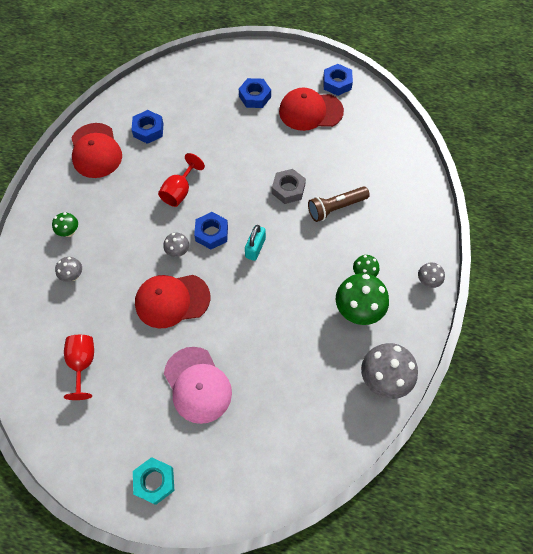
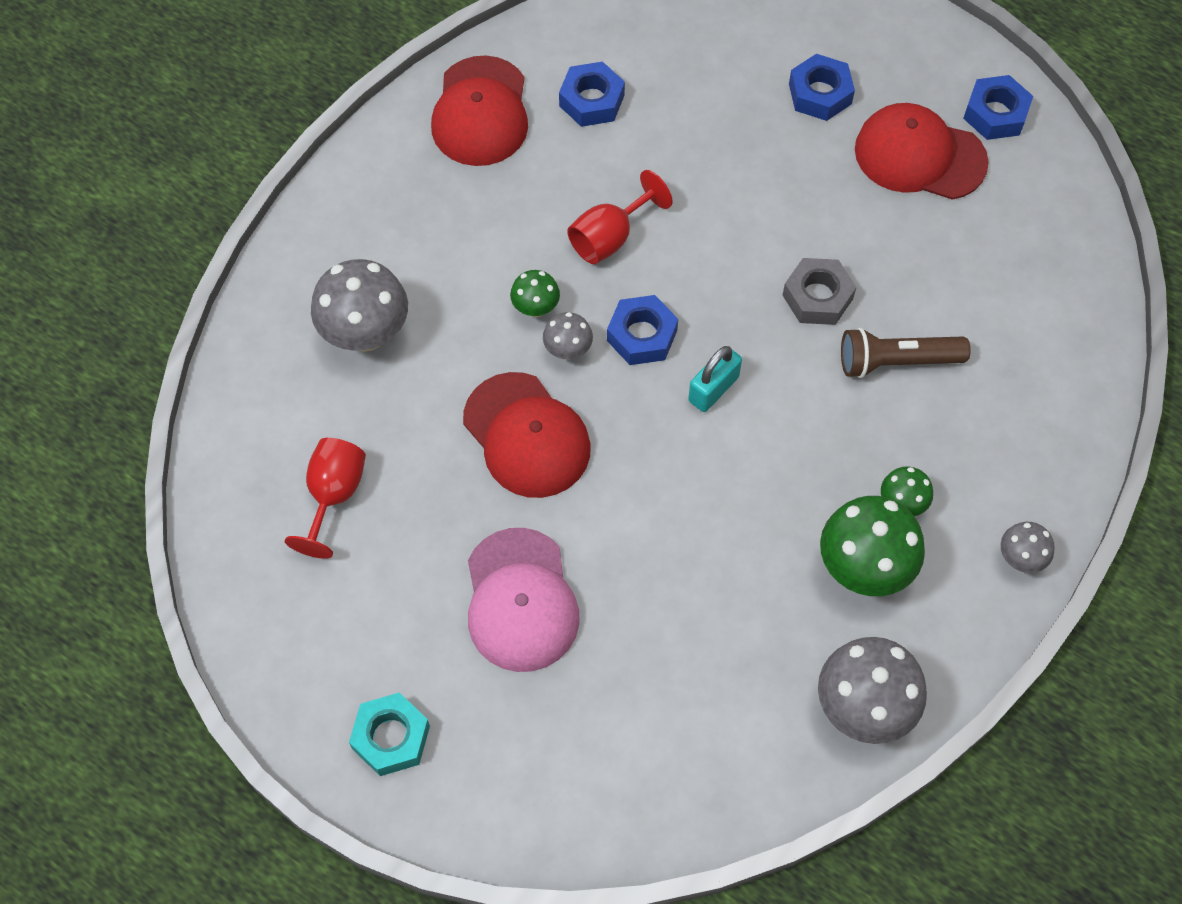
camera: 20 degrees right, 0 degrees up
(69, 232) = (384, 251): green mushroom -> green mushroom (535, 308)
(73, 276) = (366, 334): grey mushroom -> grey mushroom, size x1.92
(172, 300) = (526, 436): red cap -> red cap turned 135 degrees counterclockwise

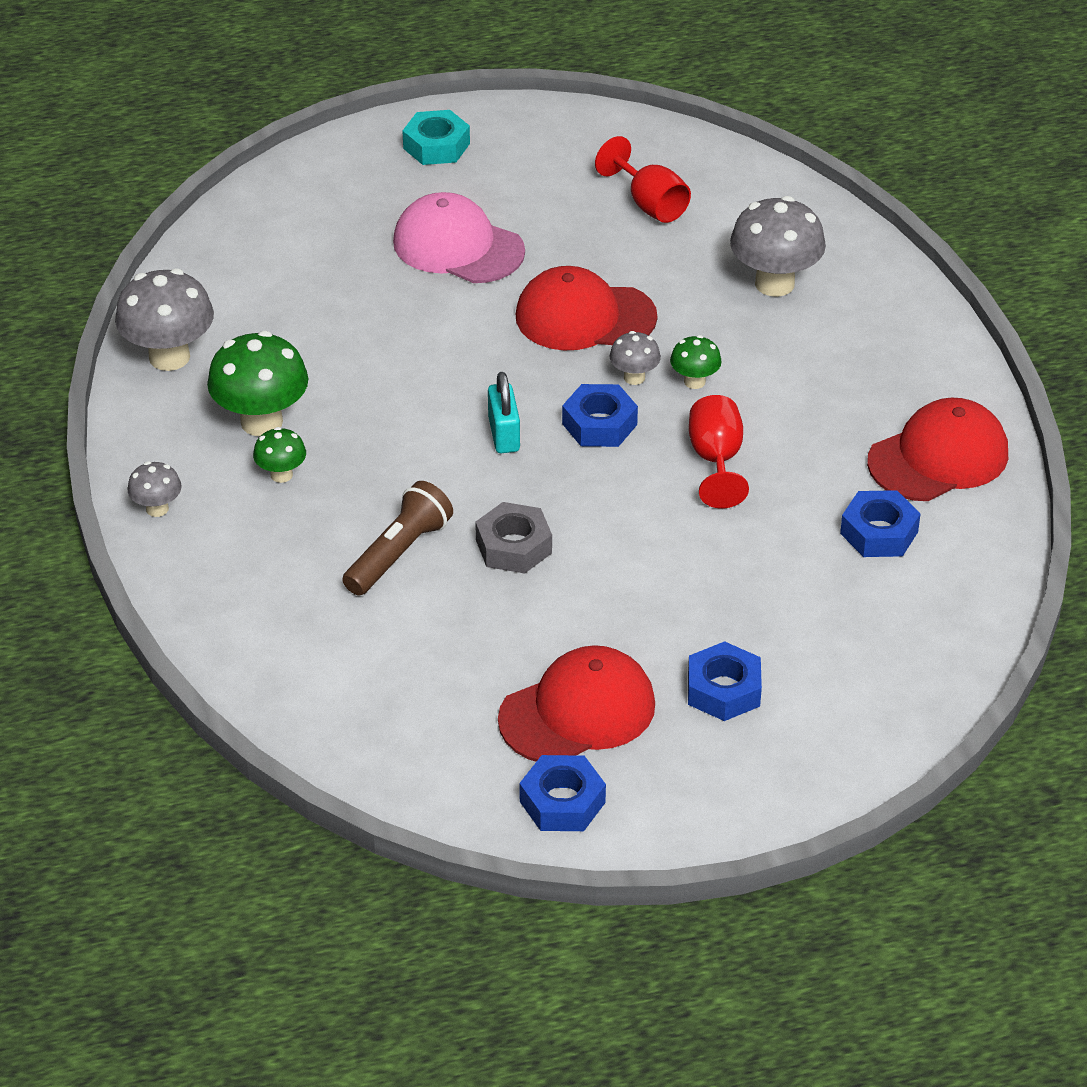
camera: 130 degrees right, 20 degrees down
(480, 112) = (938, 457): red cap -> red cap turned 105 degrees clockwise

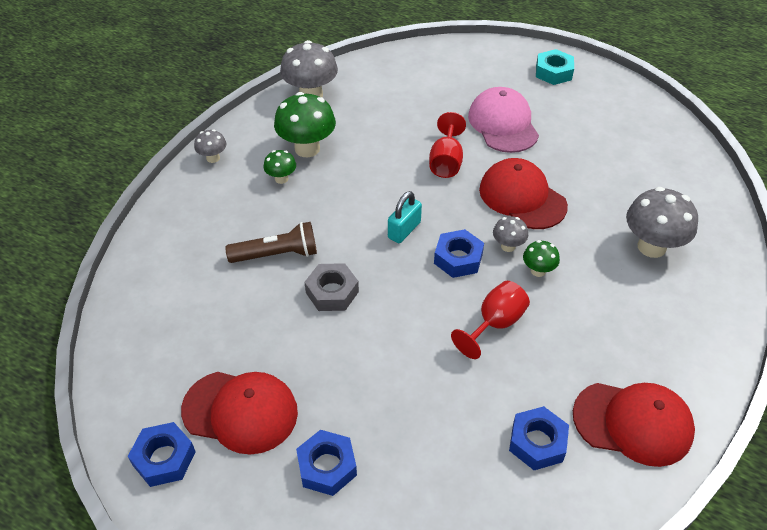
camera: 45 degrees right, 5 degrees up
(649, 204) = (630, 161): red goblet -> red goblet (446, 162)

